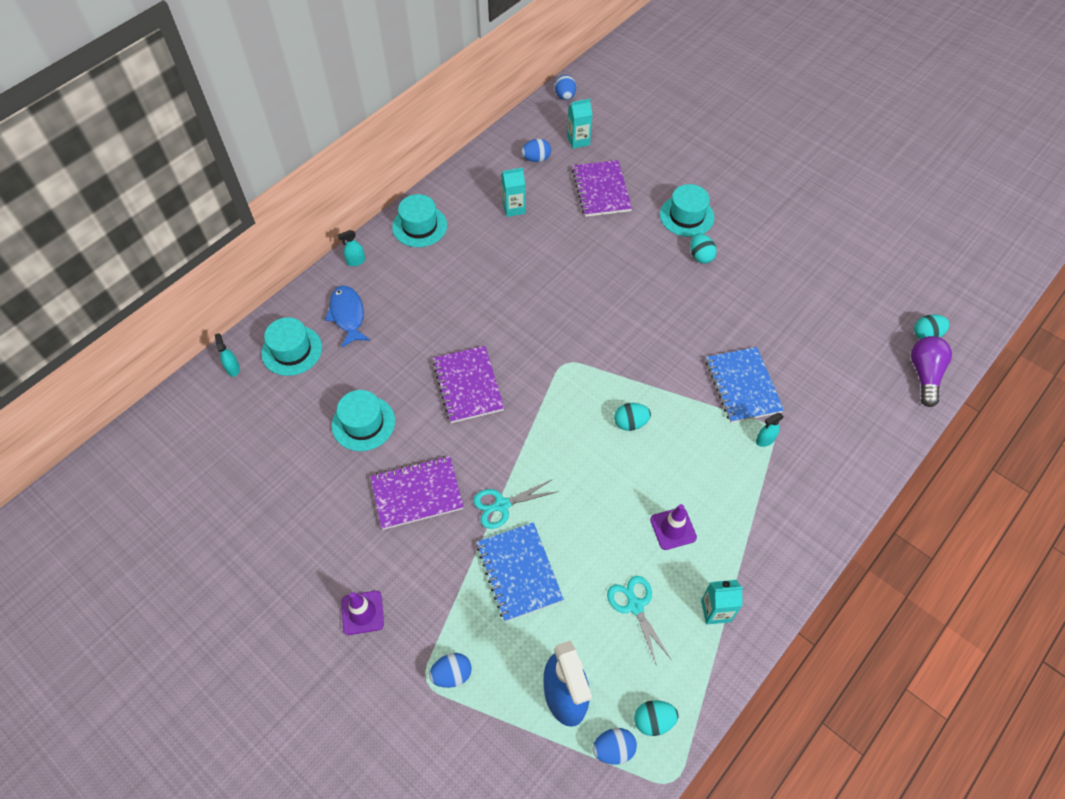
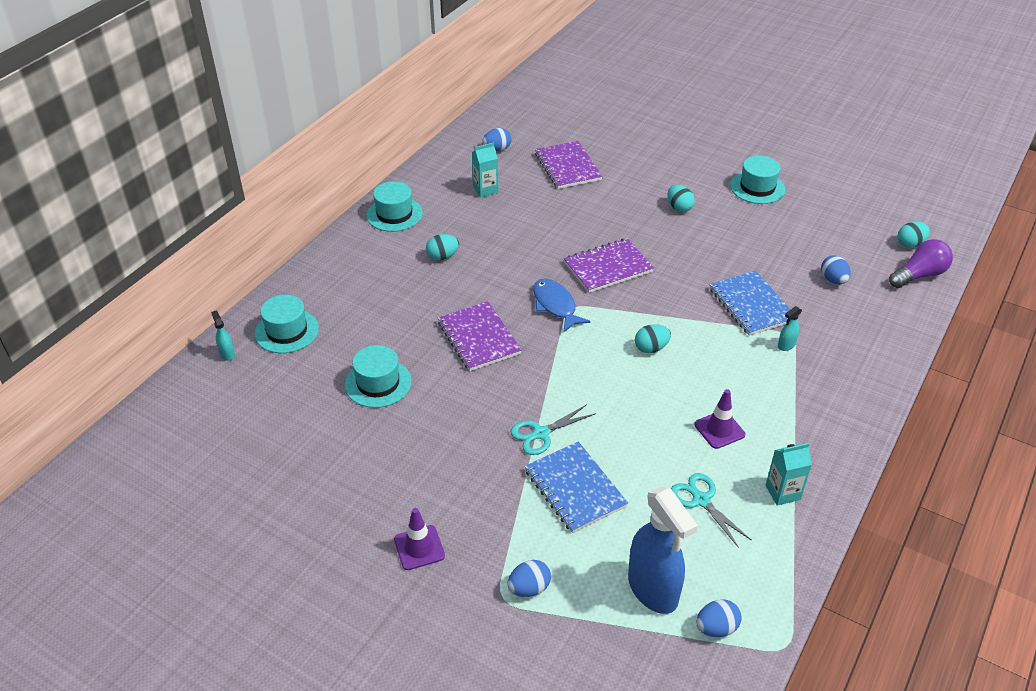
camera: 10 degrees left, 15 degrees down
(348, 315) = (339, 295): blue fish -> blue fish (555, 305)
(356, 261) = (336, 250): turquoise spray bottle -> none
(417, 493) = (450, 435): purple notebook -> purple notebook (608, 267)
(565, 96) = (511, 98): blue egg -> blue egg (833, 280)
(578, 140) = (534, 131): turquoise carton -> none
(653, 720) = (749, 596): turquoise egg -> turquoise egg (442, 256)
(686, 216) = (656, 178): turquoise hat -> turquoise hat (757, 187)
(924, 375) = (919, 275): purple light bulb -> purple light bulb turned 60 degrees clockwise

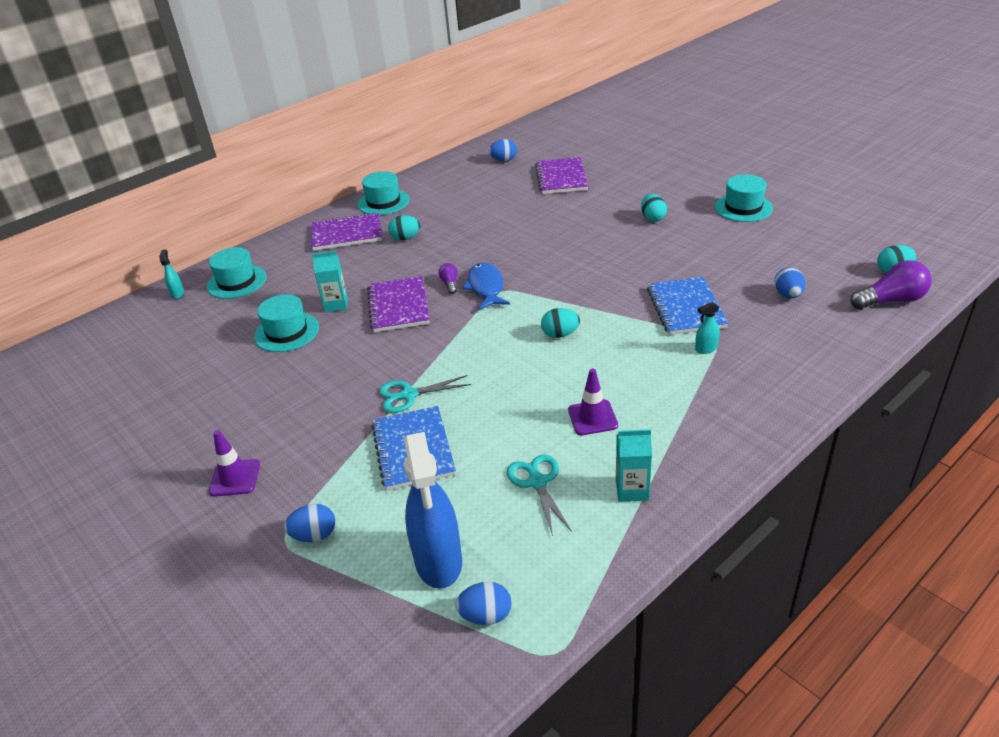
camera: 20 degrees right, 5 degrees down
(485, 190) = (475, 190): turquoise carton -> turquoise carton (336, 304)
(517, 306) = (450, 284): none -> purple light bulb
(608, 267) = (555, 261): purple notebook -> purple notebook (347, 234)

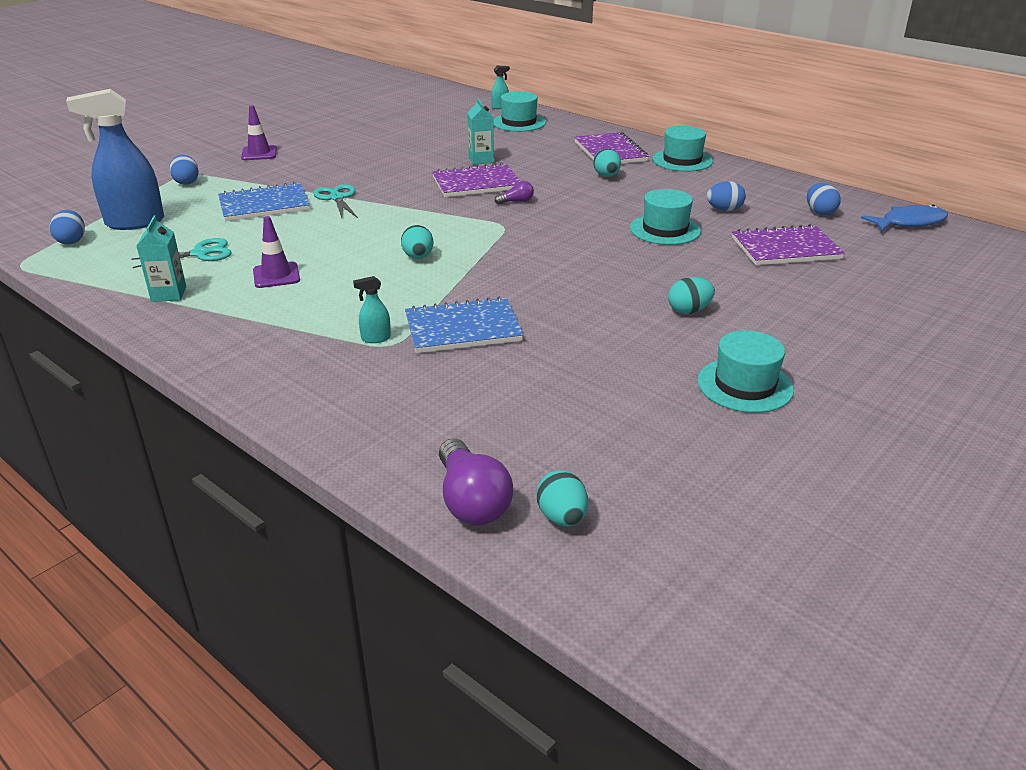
camera: 80 degrees right, 5 degrees down
(287, 332) = (439, 147): turquoise hat -> turquoise hat (665, 229)
(486, 287) = (510, 218): blue fish -> blue fish (909, 223)
(706, 349) = (375, 338): turquoise spray bottle -> turquoise spray bottle turned 75 degrees counterclockwise
(788, 295) = (490, 405): blue egg -> blue egg (724, 210)

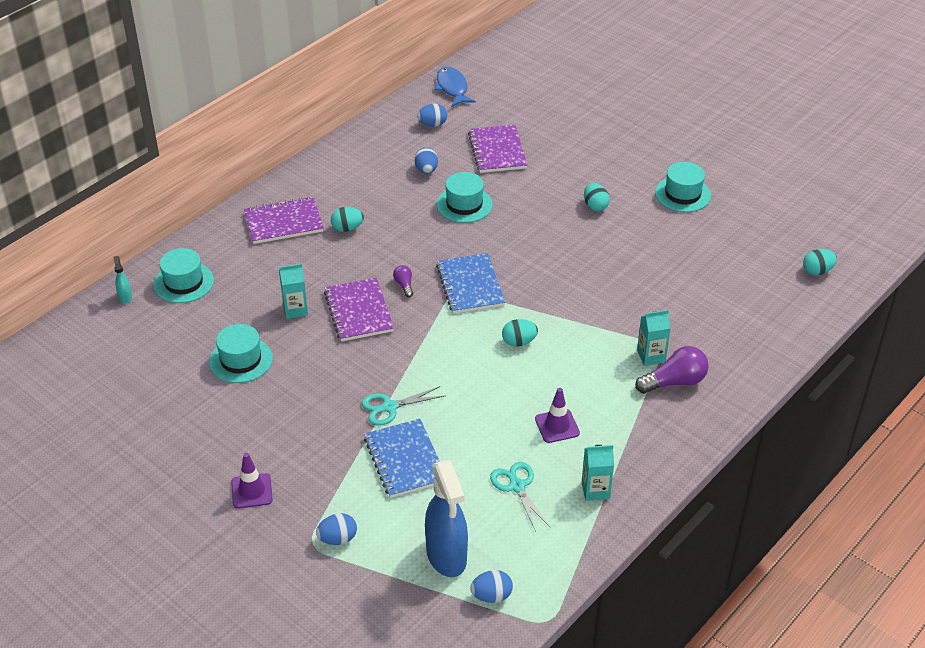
camera: 90 degrees left, 10 degrees up
(375, 338) = (651, 356): turquoise spray bottle -> turquoise carton
(463, 328) = (631, 312): blue notebook -> blue notebook (470, 285)
(471, 501) = (813, 304): purple light bulb -> purple light bulb (674, 382)
(682, 160) = (313, 180): turquoise hat -> turquoise hat (241, 360)

